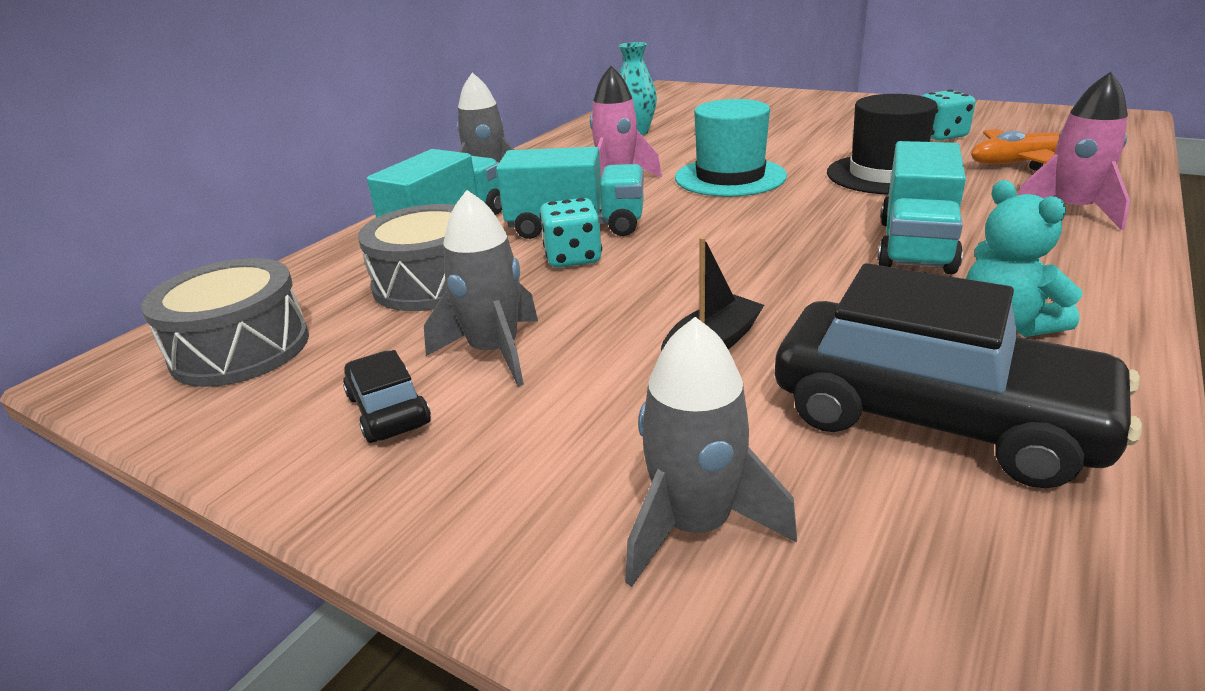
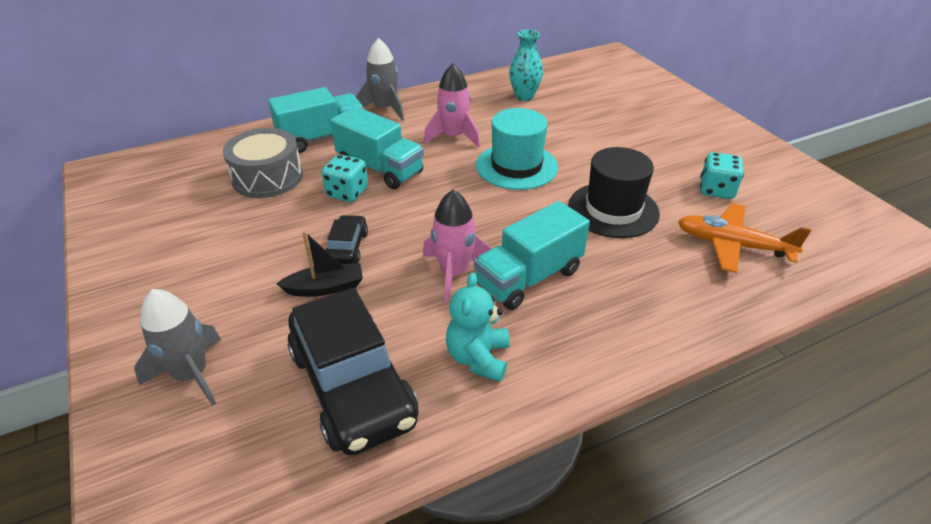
camera: 30 degrees right, 10 degrees up
(241, 349) = (155, 182): grey drum -> none
(388, 410) = (165, 249): black car -> black car (347, 247)
(494, 352) = (238, 238): grey rocket -> none
(1070, 211) = (674, 301): pink rocket -> pink rocket (454, 273)

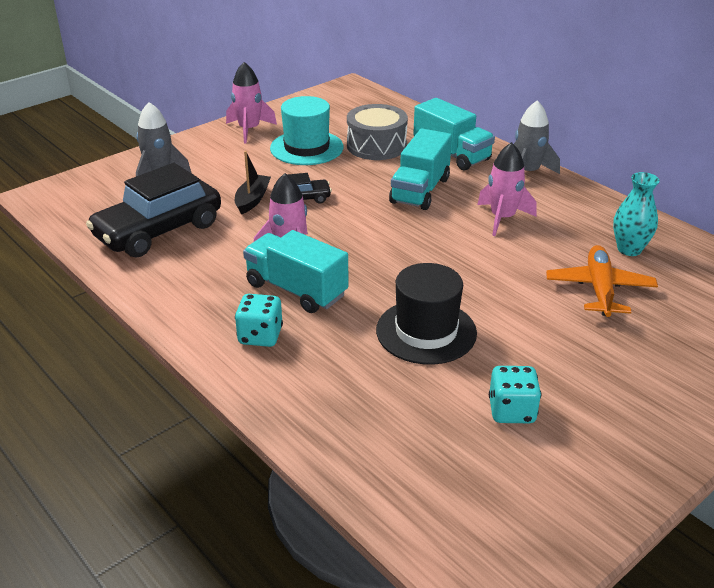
camera: 75 degrees right, 5 degrees down
(136, 268) = (249, 130): none -> pink rocket
(325, 288) = (252, 200): black boat -> black boat turned 135 degrees counterclockwise
(347, 193) = (374, 183): turquoise dice -> turquoise dice (260, 336)
(478, 358) = (195, 277): turquoise teddy bear -> none
(516, 166) = (472, 262): turquoise hat -> turquoise hat (306, 148)
(732, 245) = (401, 421): orange plane -> orange plane (599, 289)

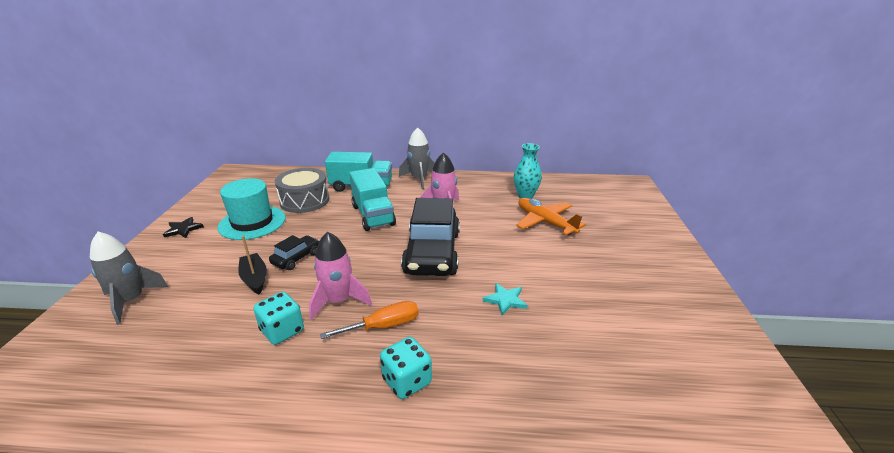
camera: 45 degrees left, 5 degrees down
(159, 231) = (192, 350): black car -> black car (432, 253)
(249, 130) = (183, 229): pink rocket -> black star
(296, 290) = (384, 326): turquoise truck -> orange screwdriver
(426, 331) = (505, 300): black hat -> turquoise star
(511, 411) = (618, 317): turquoise dice -> turquoise dice (282, 331)

